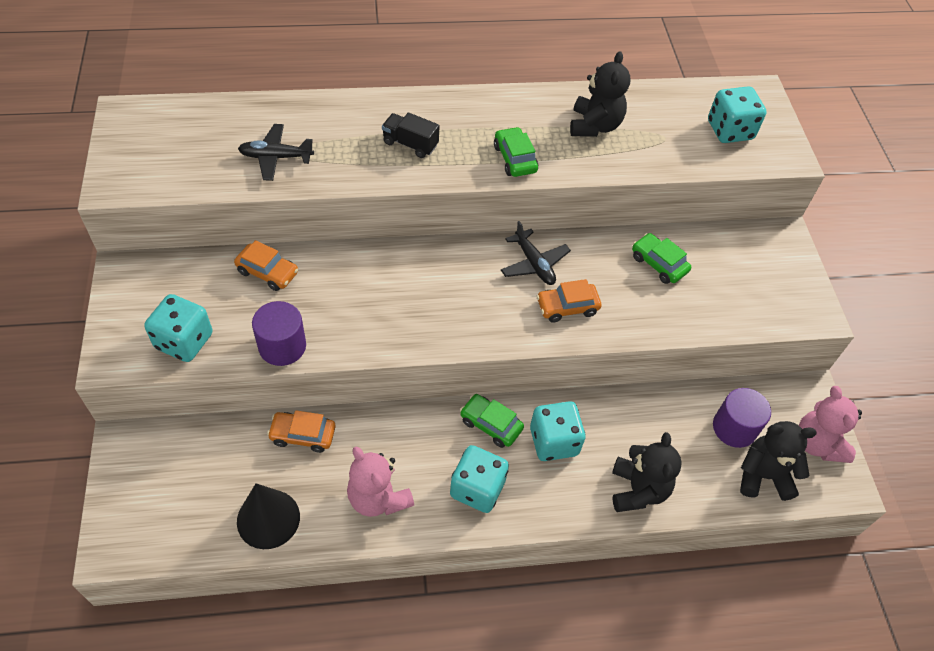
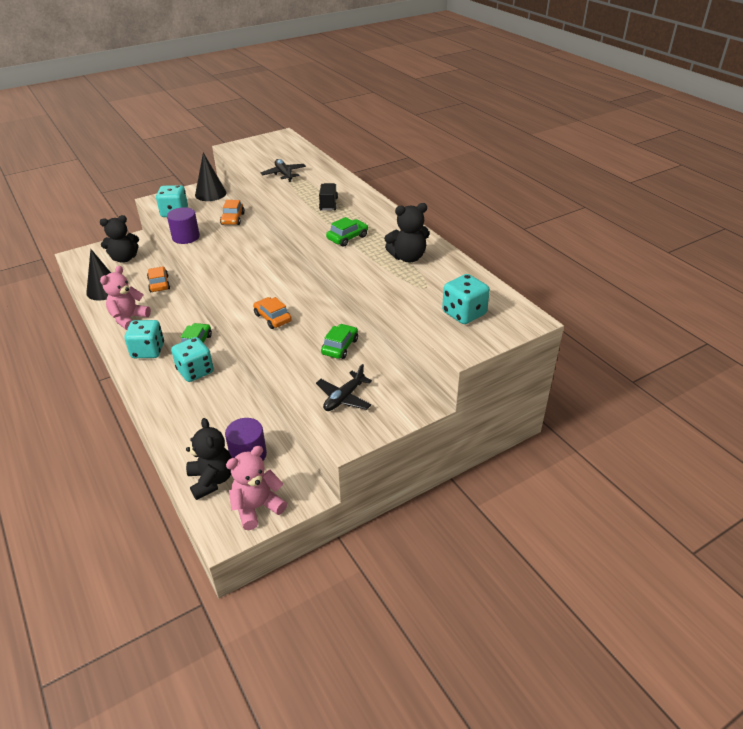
camera: 70 degrees right, 15 degrees down
(154, 276) = (210, 194): none -> black cone
(534, 264) = (300, 296): black plane -> black plane (344, 398)
(638, 490) = (173, 417): black teddy bear -> black teddy bear (124, 258)

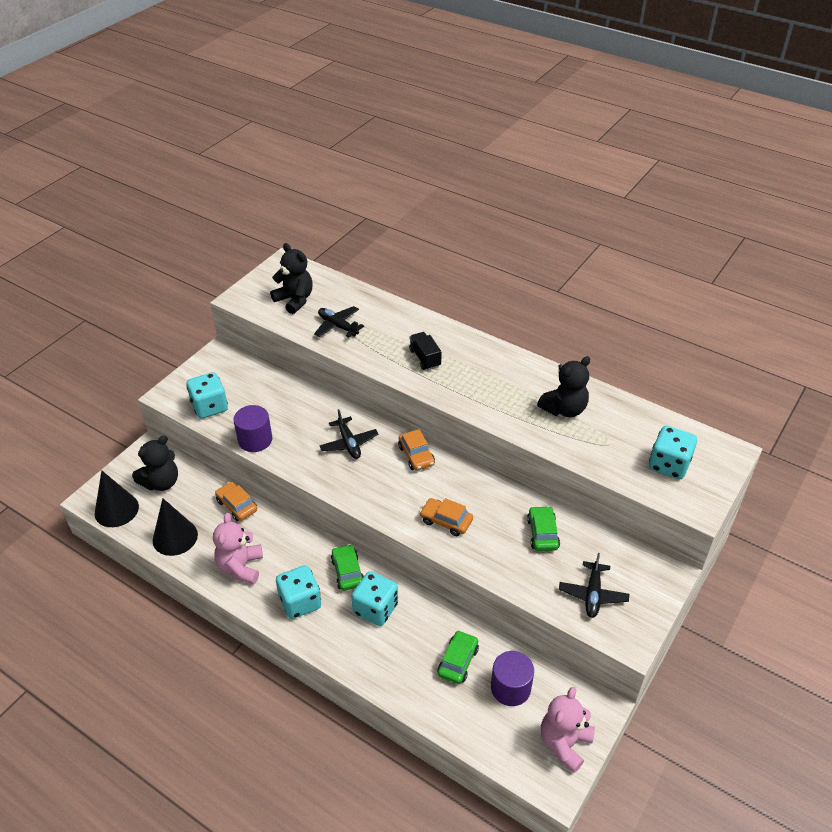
camera: 25 degrees left, 5 degrees up
(210, 194) = (230, 364): black cone -> black cone (116, 510)
(212, 480) = (497, 732): black teddy bear -> black teddy bear (295, 300)
(233, 219) = (289, 395): orange car -> orange car (416, 455)
(247, 255) = (349, 443): none -> black plane
(347, 238) = (483, 401): green car -> green car (458, 661)

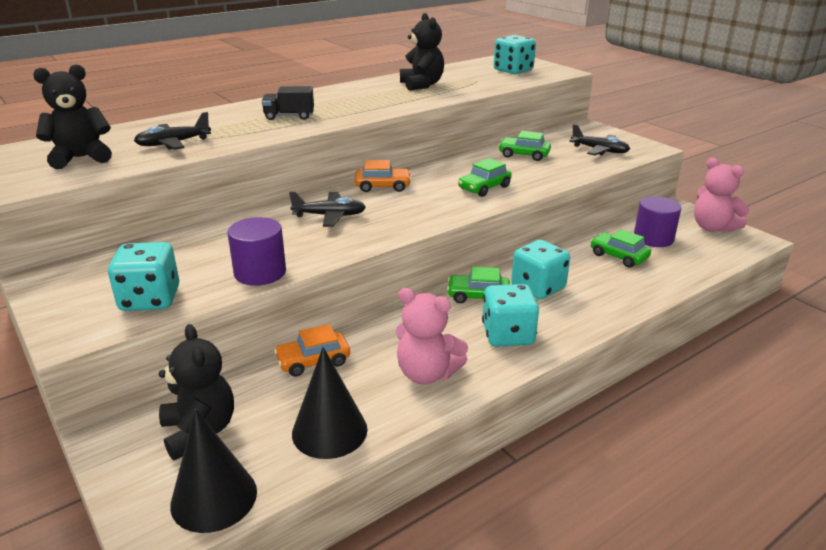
camera: 70 degrees left, 15 degrees down
(446, 521) = (484, 188): orange car -> green car

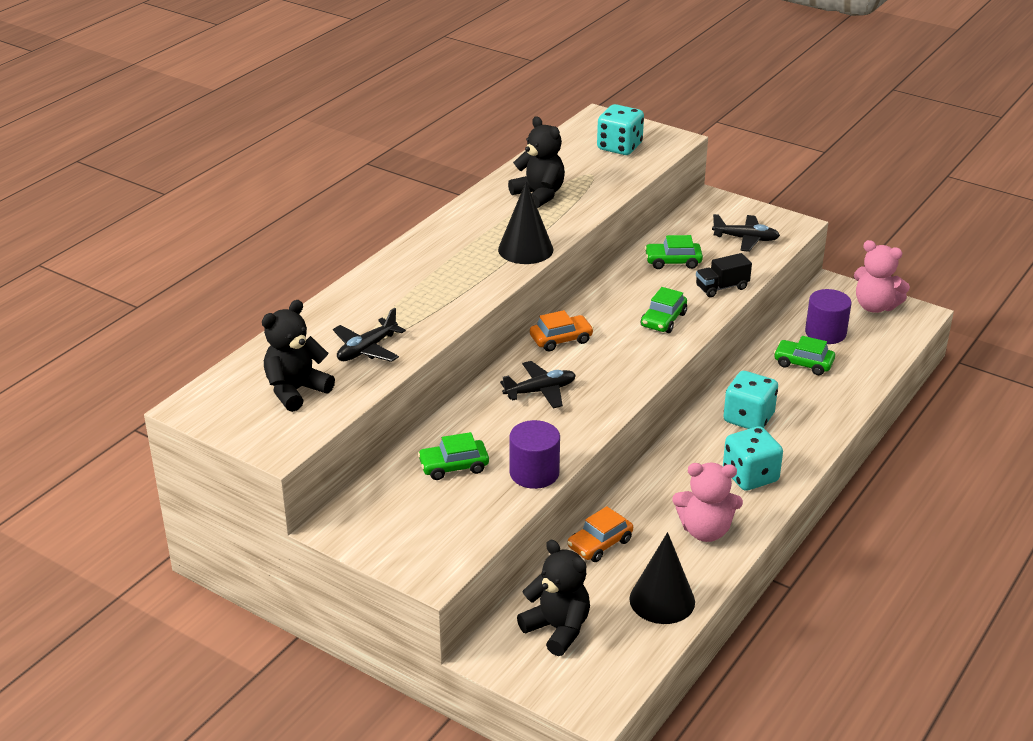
camera: 20 degrees left, 5 degrees up
(150, 299) = (463, 524): turquoise dice -> none
(214, 497) = (615, 673): black cone -> black cone (525, 249)
(289, 116) = (444, 280): black truck -> black truck (722, 287)
(478, 296) = (699, 441): green car -> green car (453, 466)

